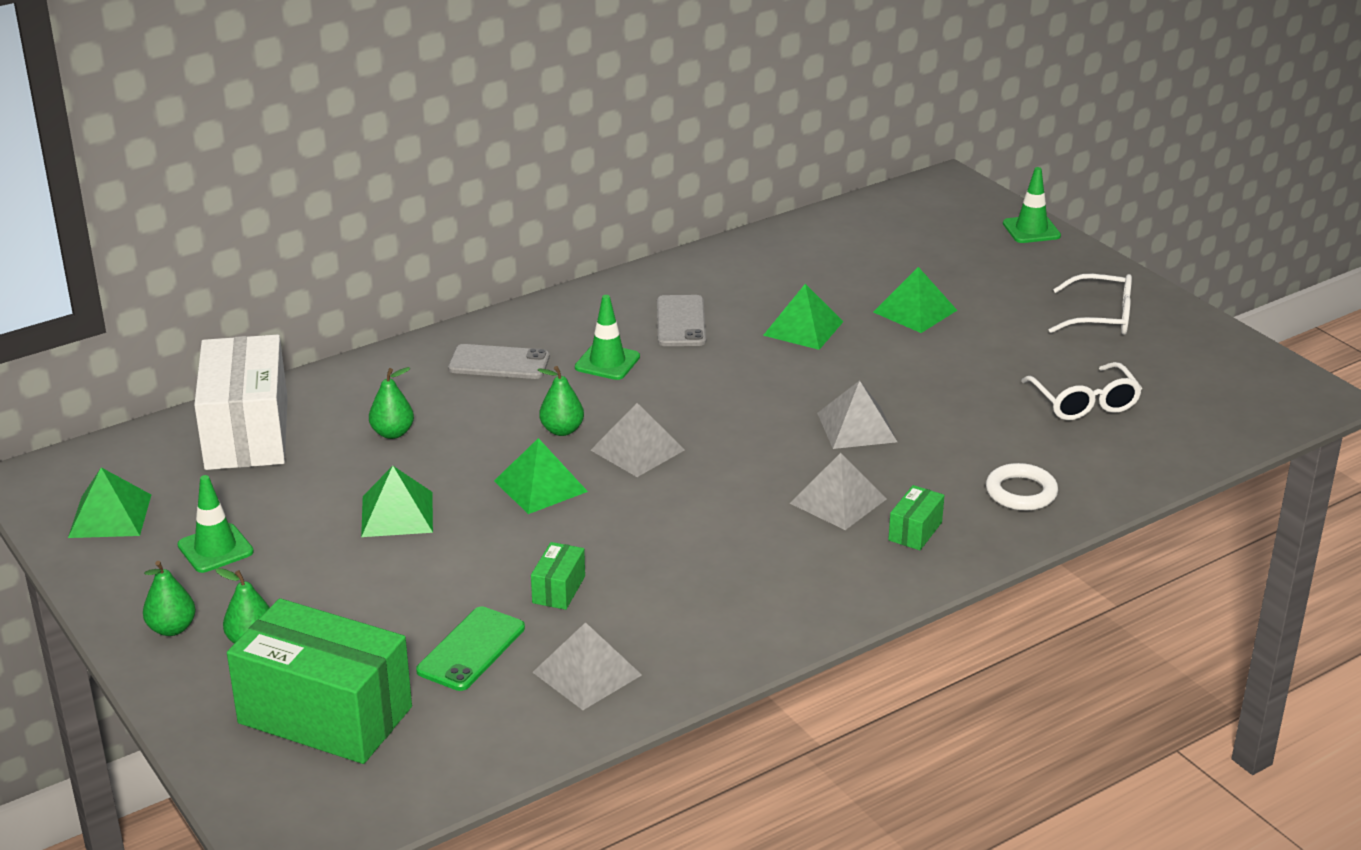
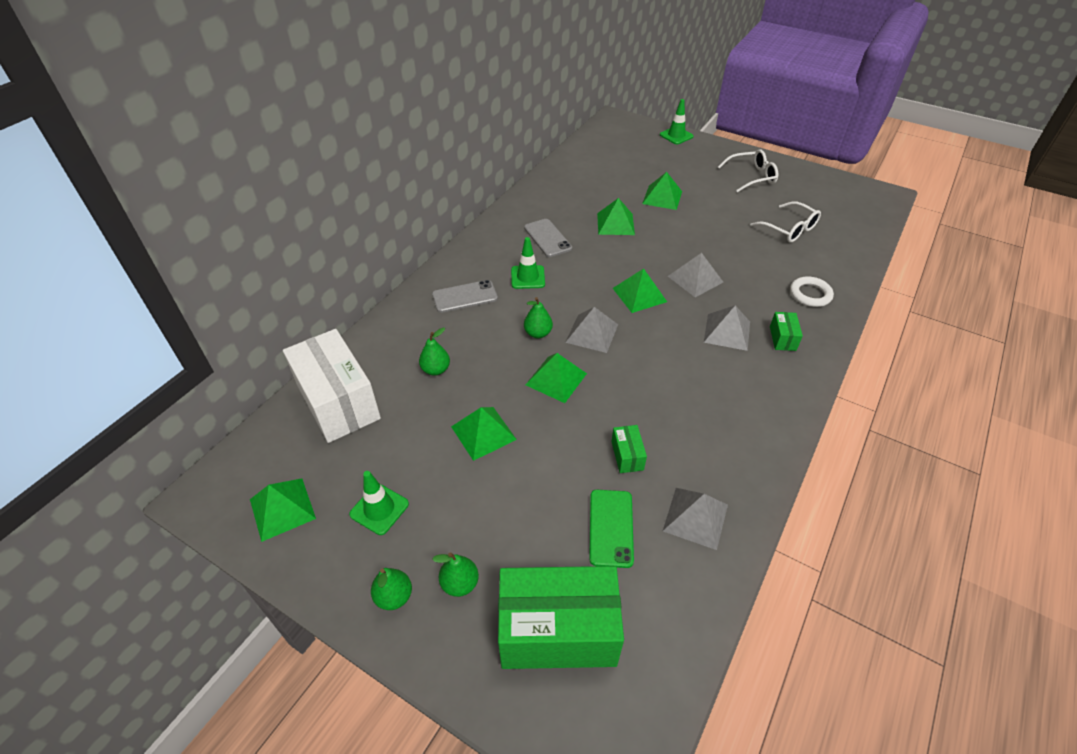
camera: 25 degrees left, 15 degrees up
(751, 424) = (639, 295): none -> green pyramid

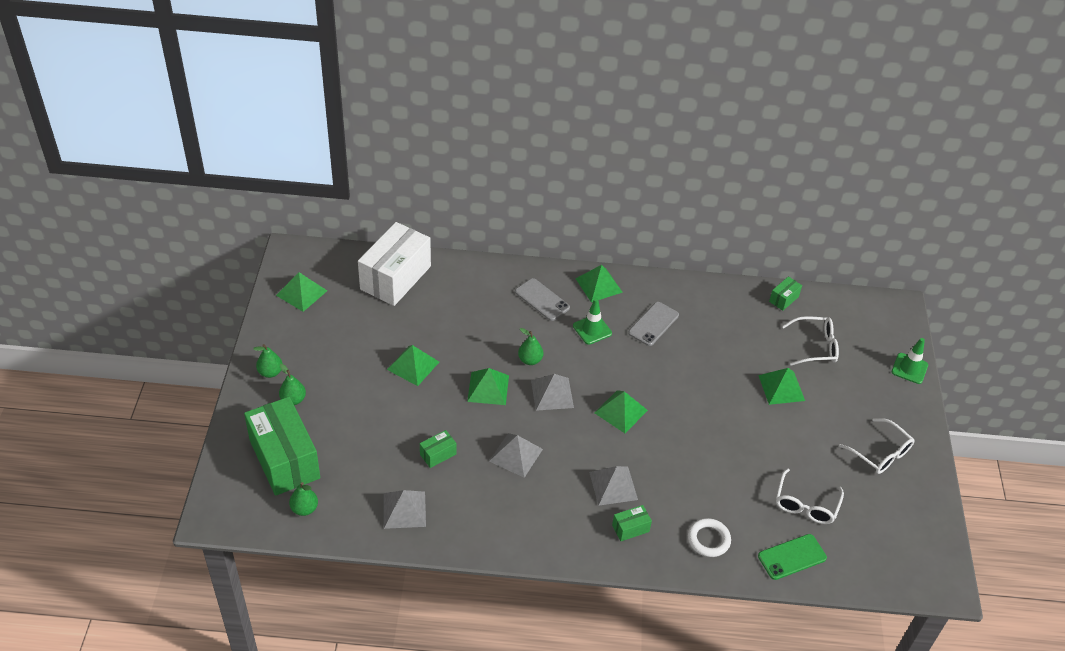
camera: 60 degrees right, 0 degrees up
(379, 509) = (324, 338): green traffic cone -> none
(436, 370) = (455, 315): green pear -> green pear (304, 509)
(569, 163) = (783, 299): none -> green box
(611, 528) = (371, 463): green phone -> green phone (792, 557)
(615, 224) = (710, 364): green pyramid -> green pyramid (598, 285)
(629, 166) = (815, 346): none -> white glasses
(695, 279) = (670, 445): grey pyramid -> grey pyramid (516, 455)

